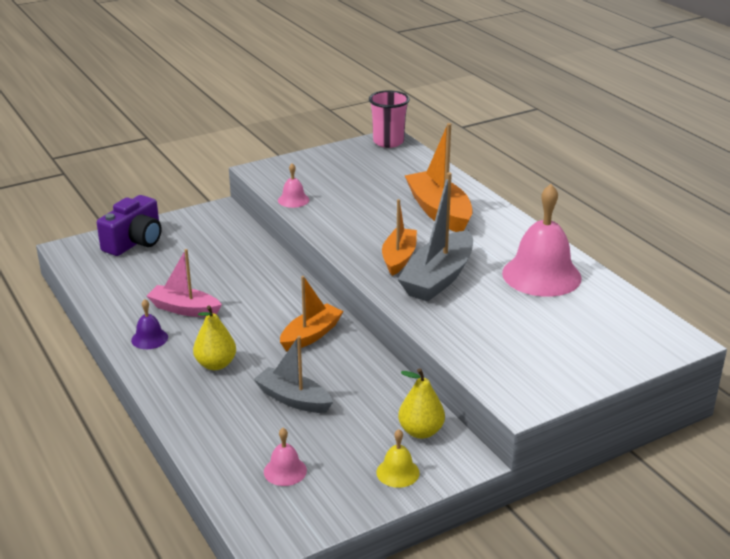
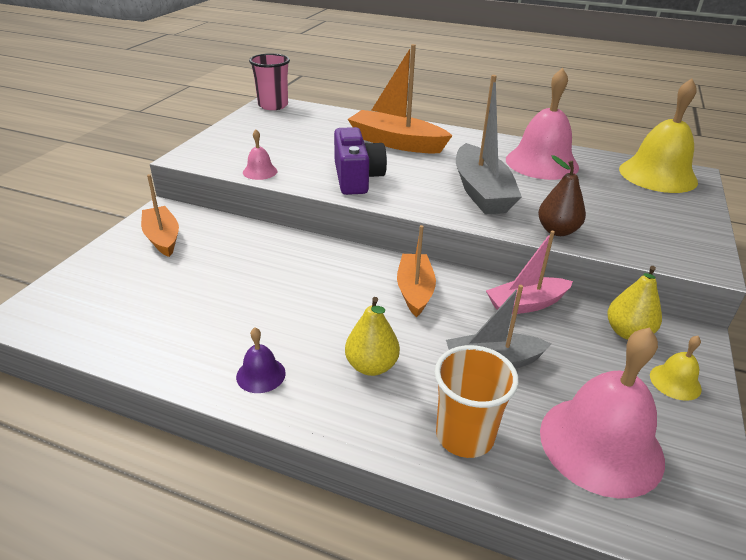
camera: 40 degrees left, 5 degrees up
(135, 242) = (104, 276): purple camera -> purple camera (357, 178)
(184, 309) = (256, 323): pink boat -> pink boat (526, 304)
(214, 424) = (464, 435): none -> orange cup
(285, 471) = (601, 444): pink bell -> pink bell, size x2.21
(399, 258) = (426, 187): orange boat -> orange boat (162, 238)
(444, 330) = (557, 231): none -> brown pear
(639, 327) = (657, 175): none -> yellow bell

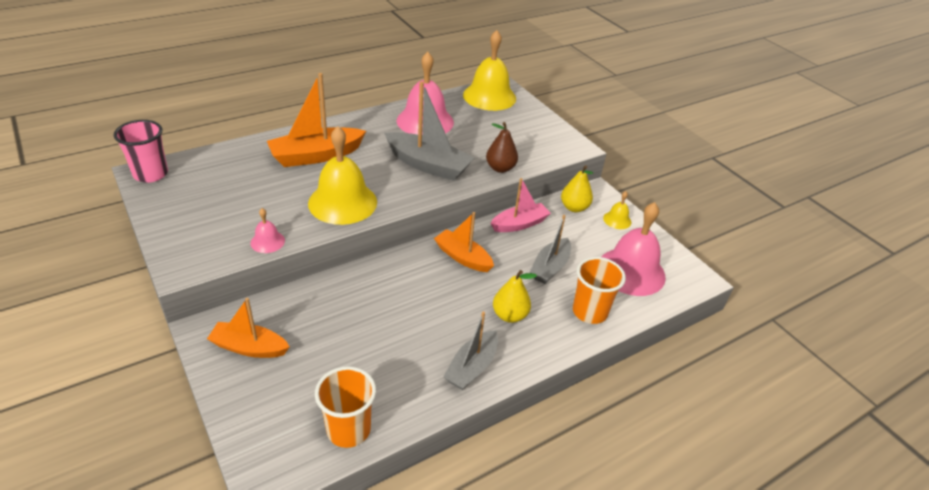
camera: 55 degrees left, 5 degrees up
(107, 333) = (348, 429): none -> orange cup
(261, 374) = (472, 367): purple bell -> grey boat
(357, 178) = (342, 202): purple camera -> yellow bell
(526, 304) = (519, 224): pink boat -> pink boat turned 135 degrees counterclockwise

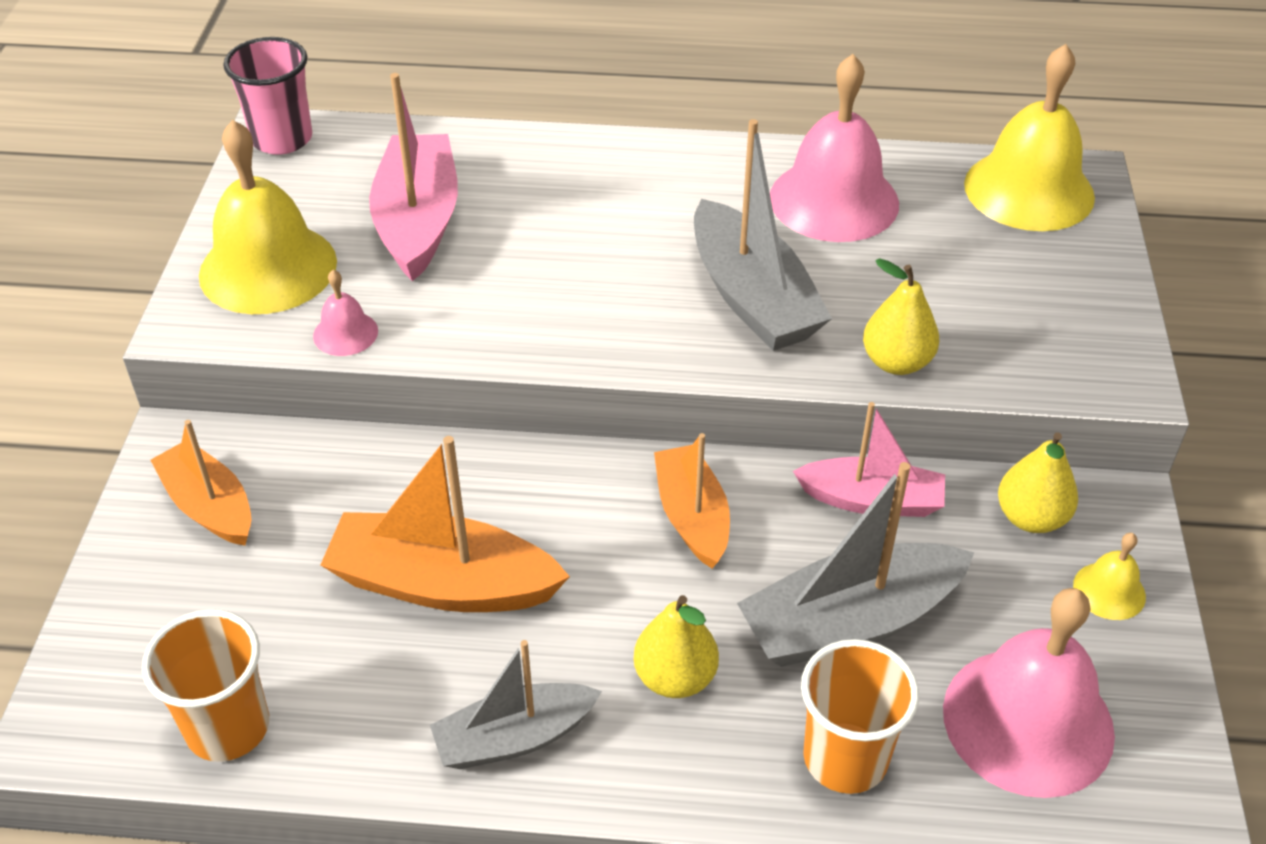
camera: 40 degrees right, 5 degrees up
(257, 185) = (418, 221): none -> pink boat
(316, 156) = (563, 200): orange boat -> orange boat (443, 583)
(342, 202) = (527, 311): yellow bell -> yellow bell (268, 268)
(500, 168) = (896, 362): brown pear -> yellow pear
(550, 267) = (850, 622): grey boat -> grey boat, size x1.53

